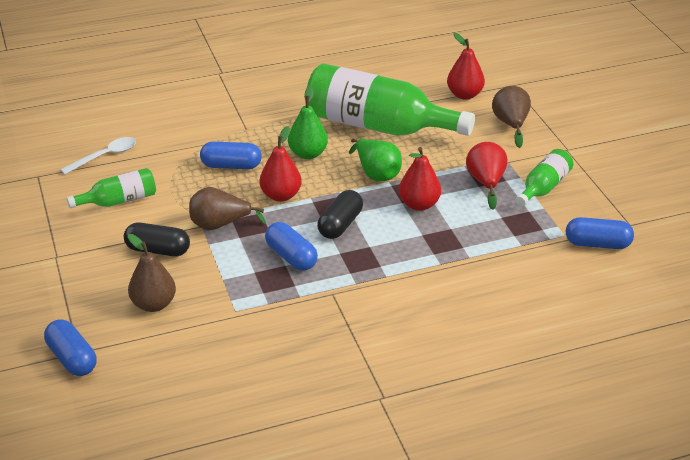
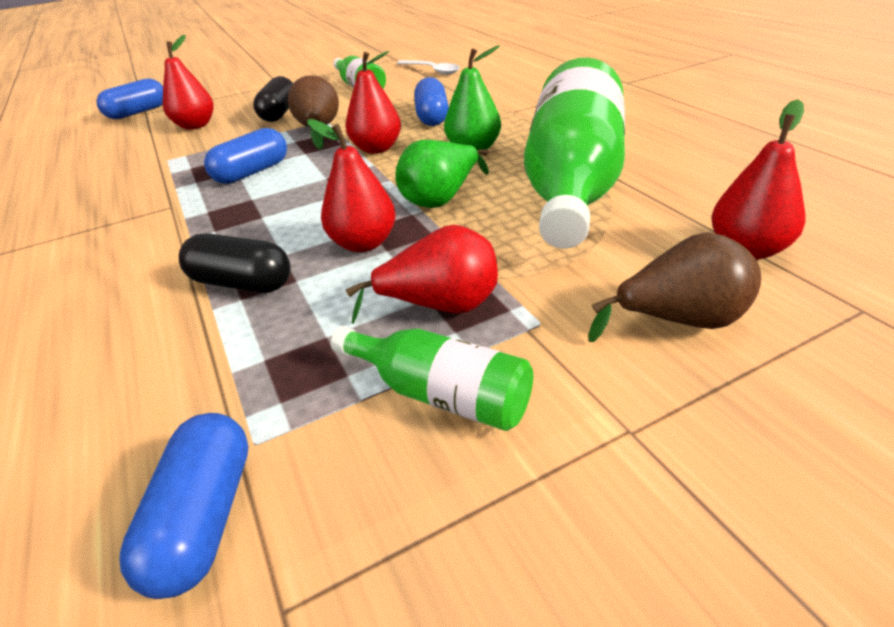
camera: 85 degrees right, 0 degrees up
(154, 304) = (196, 126): brown pear -> red pear
(340, 225) = (314, 191): black capsule -> black capsule (242, 283)

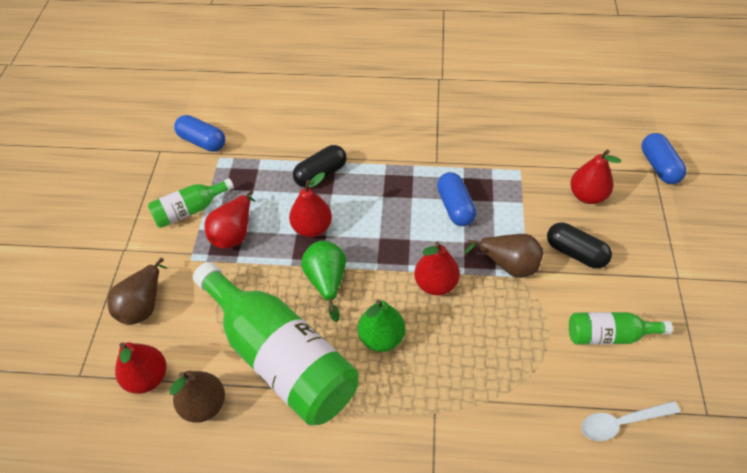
camera: 120 degrees right, 15 degrees up
(432, 117) = (473, 349): blue capsule -> none
(696, 198) = (204, 405): none -> brown pear

